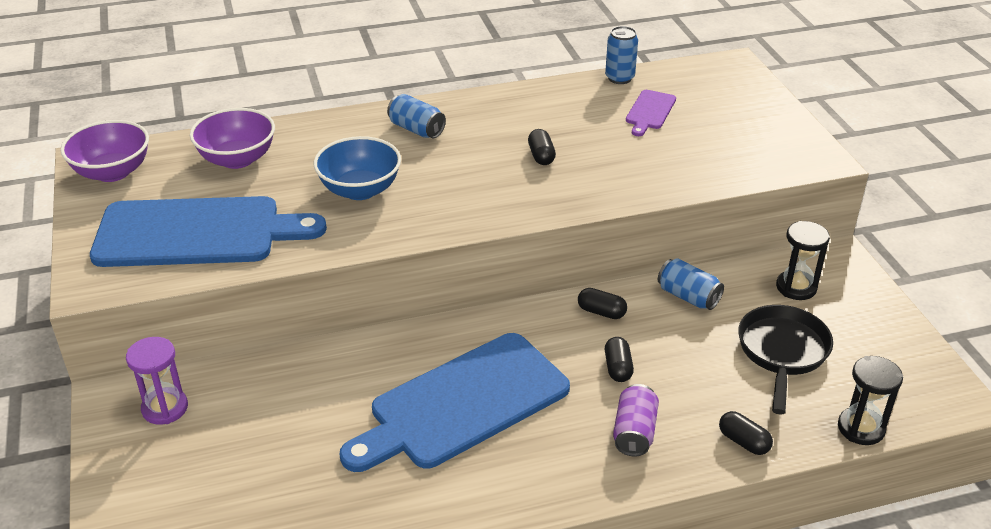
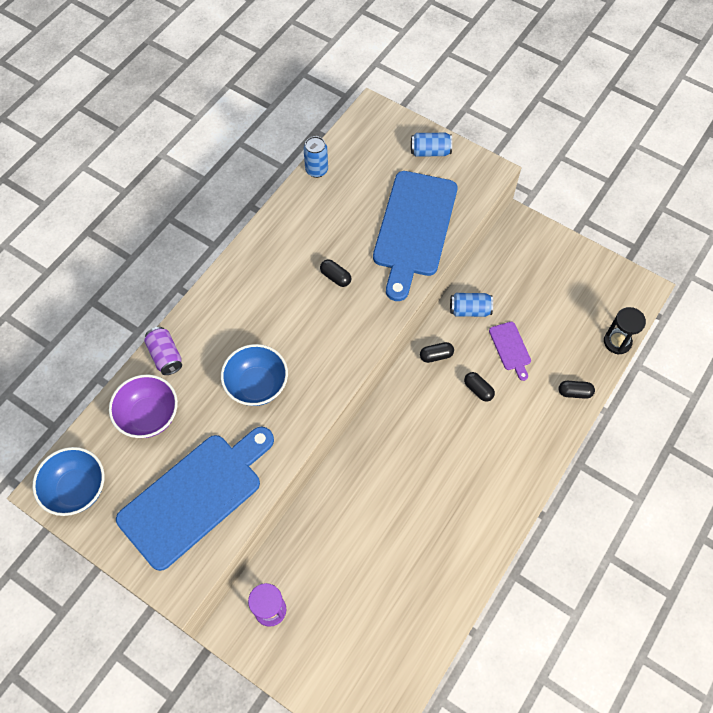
camera: 40 degrees left, 25 degrees up
(112, 172) = (77, 489): purple bowl -> blue bowl
(416, 129) = (237, 306): blue can -> blue can (430, 151)
(462, 404) = (424, 476): blue cutting board -> blue cutting board (414, 229)
(634, 432) = (522, 427): purple can -> purple can (165, 356)
(650, 112) = (362, 191): purple cutting board -> purple cutting board (510, 348)
(782, 352) = (546, 317): black pan -> none
(796, 287) = (516, 262): black hourglass -> none

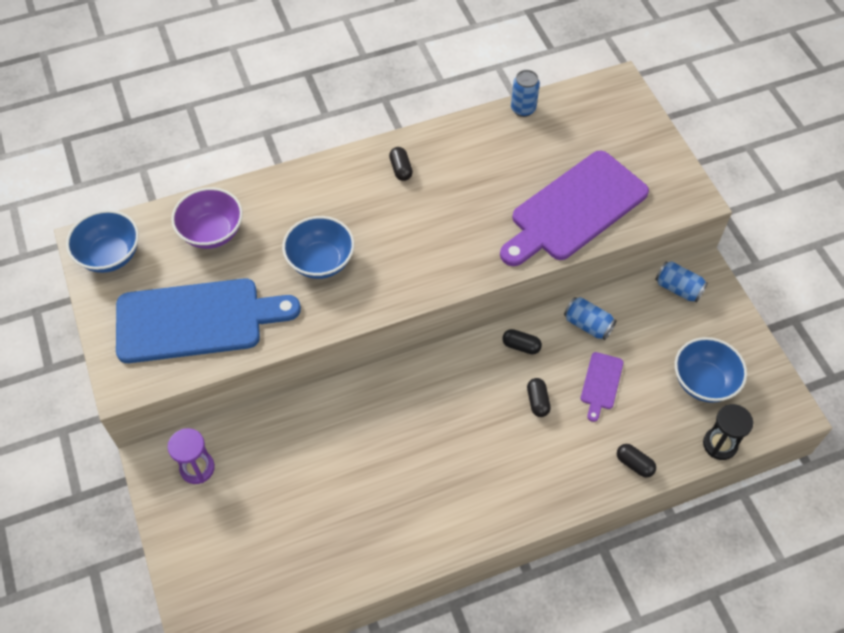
camera: 35 degrees right, 5 degrees down
(165, 356) = (264, 192): purple can -> none
(335, 277) = (465, 211): black capsule -> black capsule (401, 169)
(414, 229) = (574, 209): blue cutting board -> purple cutting board
(430, 151) = (647, 149): blue can -> blue can (678, 288)
(575, 303) = (703, 382): none -> blue bowl

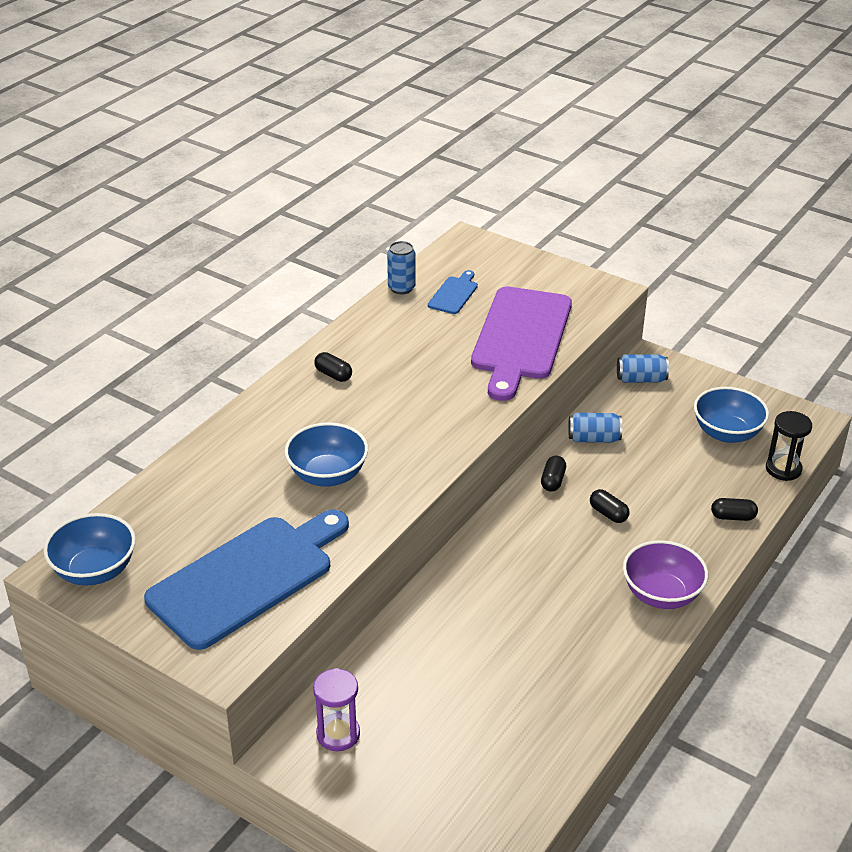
camera: 35 degrees left, 20 degrees down
(212, 232) = (190, 502): purple bowl -> purple bowl (661, 594)
(521, 346) = (552, 481): black capsule -> black capsule turned 60 degrees counterclockwise
(560, 136) = (454, 294): none -> blue cutting board
(601, 383) = (647, 474): purple cutting board -> none

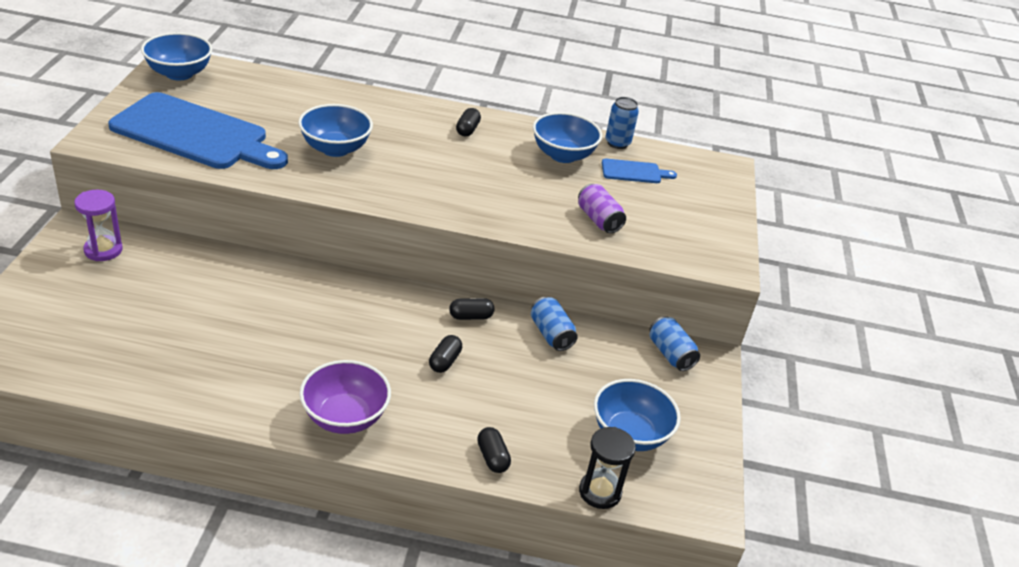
camera: 60 degrees right, 0 degrees up
(407, 327) = (563, 155): none -> blue bowl
(520, 338) = (598, 220): purple cutting board -> purple can

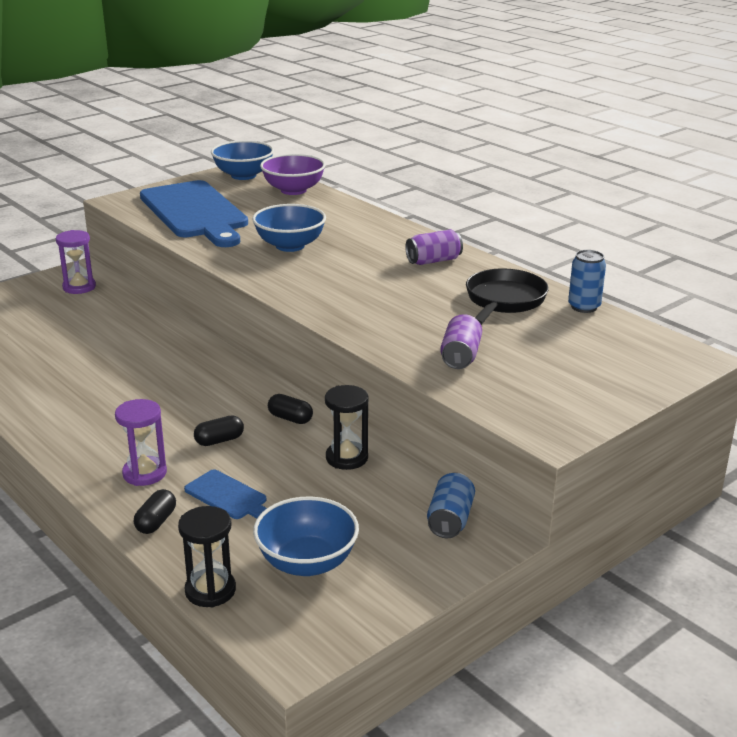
camera: 45 degrees right, 10 degrees down
(345, 417) = (85, 445): purple bowl -> purple bowl (293, 190)
(428, 419) = (144, 473): none -> purple hourglass
(467, 130) = (433, 261): black capsule -> purple can
(551, 334) = (346, 458): blue can -> black hourglass
(563, 155) = (504, 301): blue bowl -> black pan
(634, 172) = (565, 333): blue cutting board -> blue cutting board (228, 496)

